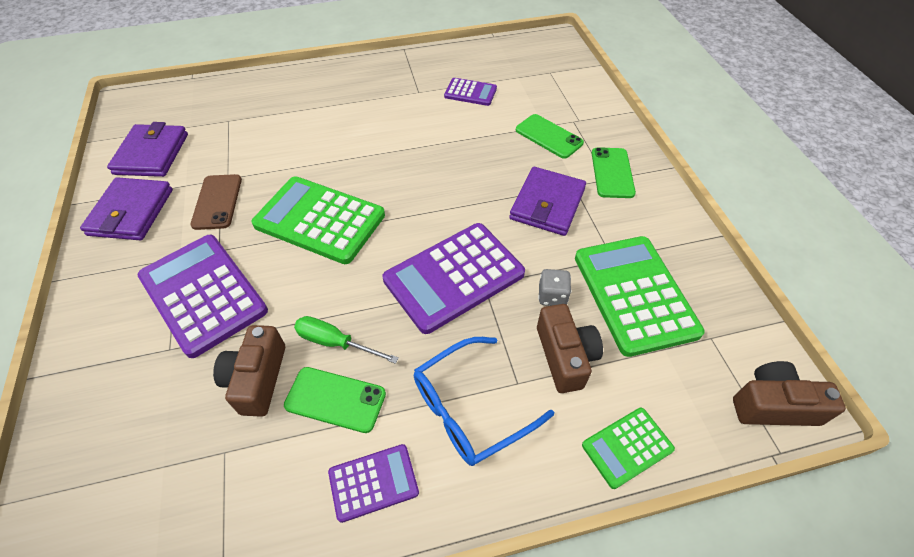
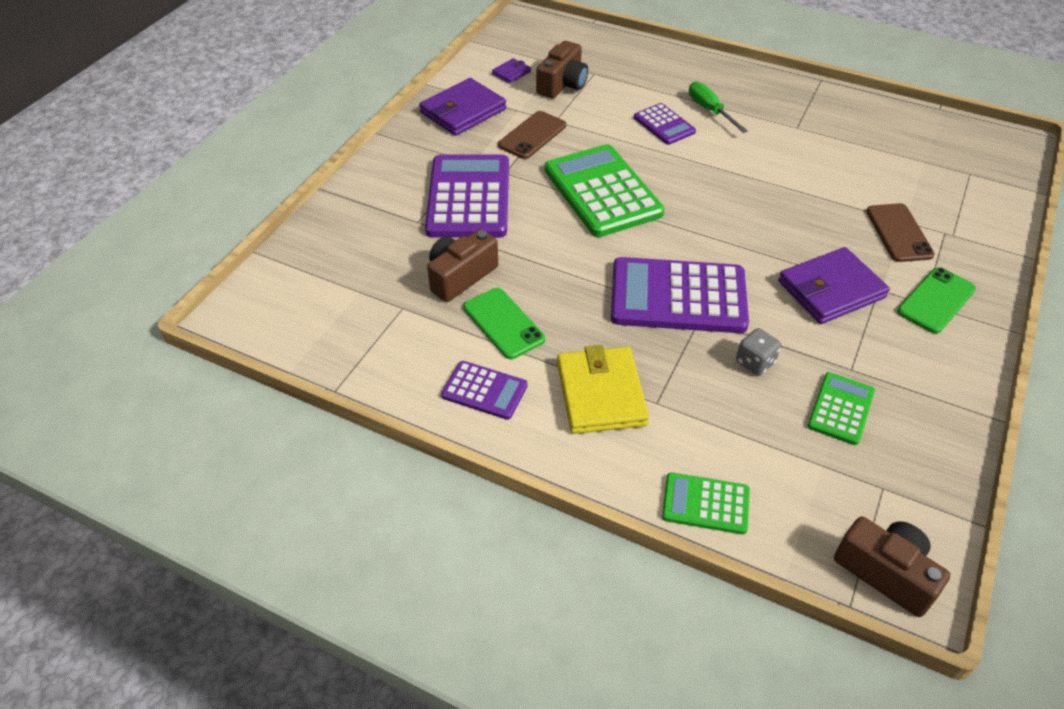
camera: 40 degrees right, 5 degrees down
(152, 154) = (511, 73): purple wallet -> purple wallet, size x0.48
(335, 342) = (536, 286): green screwdriver -> green screwdriver (710, 110)
(470, 92) = (853, 152): purple calculator -> purple calculator (664, 125)
(471, 407) = (601, 393): blue glasses -> yellow wallet
(549, 136) = (899, 233): green phone -> brown phone
(565, 356) = (718, 411): brown camera -> brown camera (562, 84)
(634, 294) = (841, 409): green calculator -> green calculator, size x0.52

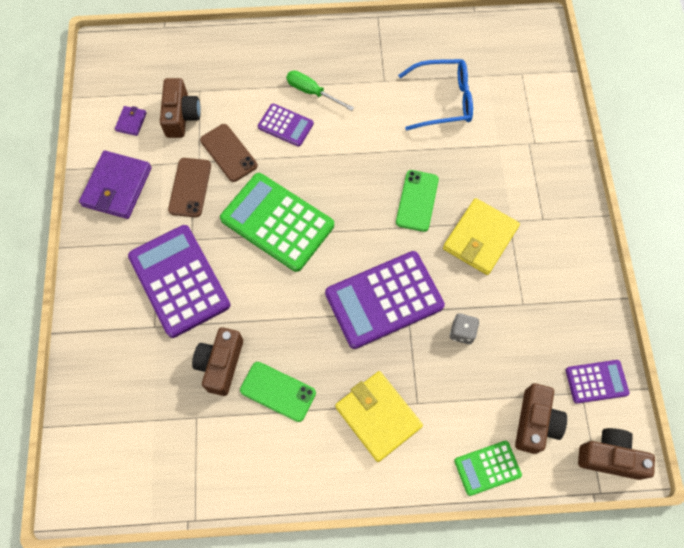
camera: 30 degrees left, 20 degrees up
(484, 391) = (299, 459): purple calculator -> purple calculator (596, 382)
(798, 488) = (535, 422): none -> brown camera
(831, 289) = (480, 238): purple wallet -> yellow wallet
(841, 409) = (531, 342): green calculator -> none
(856, 163) = (442, 100): none -> blue glasses
(899, 233) = (500, 159): brown phone -> brown phone (229, 153)
(936, 300) = (549, 212): green phone -> green phone (417, 201)

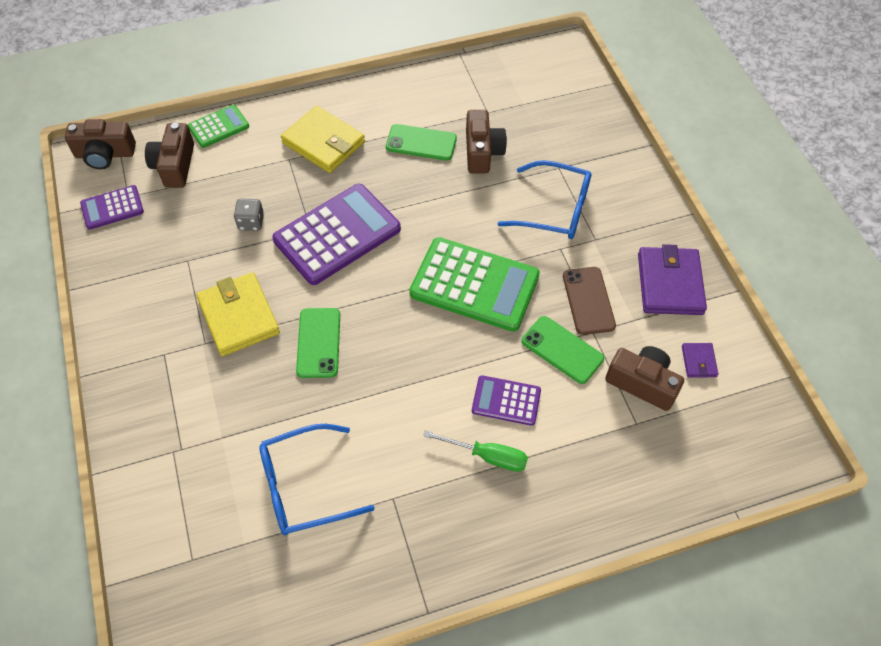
camera: 165 degrees right, 10 degrees down
(179, 281) = (554, 209): purple calculator -> blue glasses
(181, 116) = (642, 383): brown camera -> brown camera turned 135 degrees clockwise
(229, 153) = (562, 350): brown phone -> green phone
(480, 238) = (239, 316): yellow wallet -> yellow wallet turned 45 degrees counterclockwise

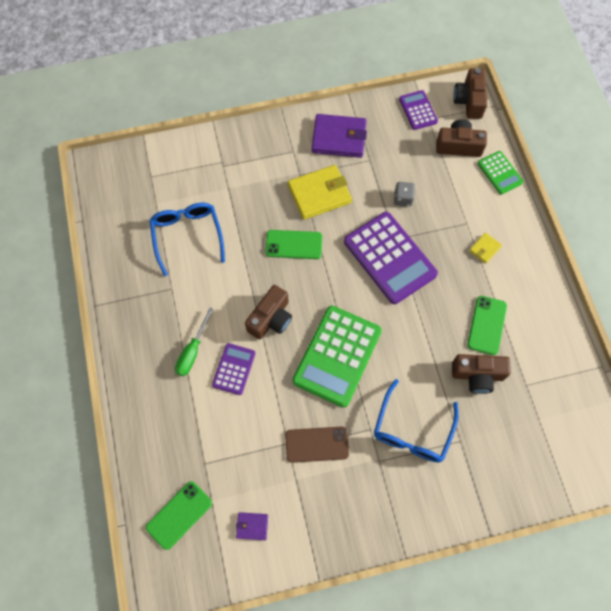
camera: 95 degrees right, 10 degrees up
(323, 143) = (485, 249): yellow wallet -> yellow wallet, size x0.48
(562, 350) = (273, 416): green phone -> green phone (179, 515)
(642, 383) = (237, 474): brown camera -> brown camera (271, 319)
(670, 284) = (329, 518): purple wallet -> purple wallet (339, 138)

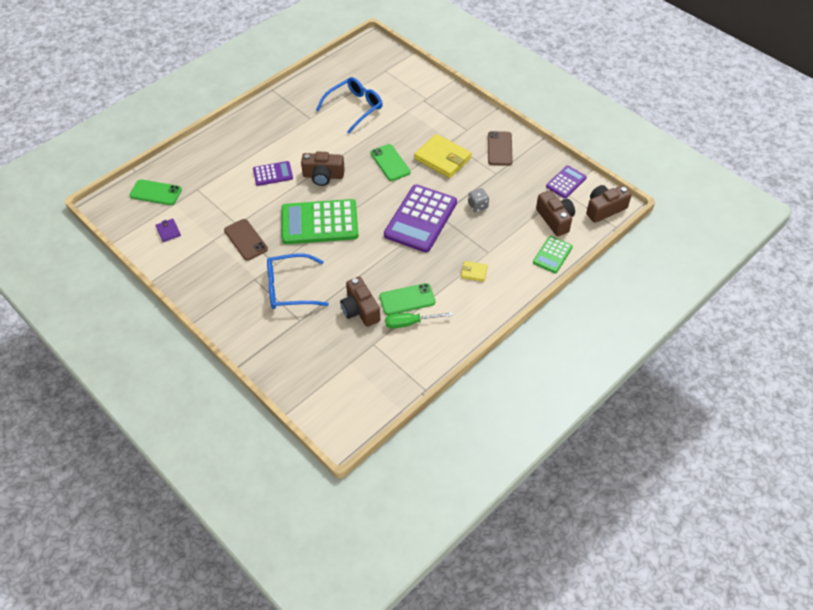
camera: 60 degrees right, 15 degrees down
(192, 351) = (271, 148): green screwdriver -> green screwdriver (410, 323)
(339, 138) = (499, 148): purple wallet -> brown phone

